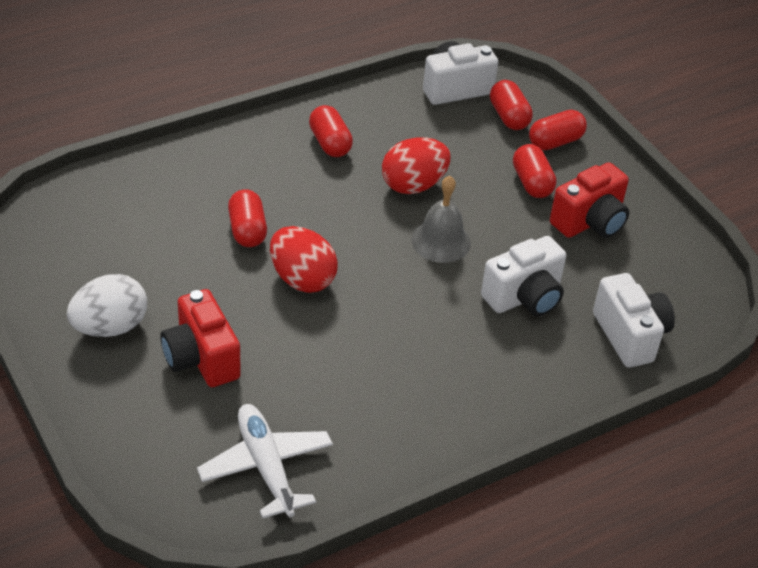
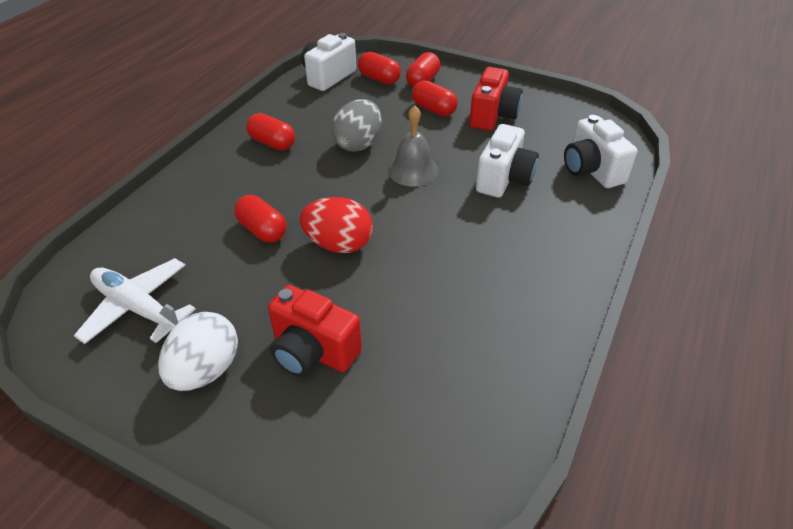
camera: 30 degrees left, 0 degrees up
(266, 466) = (452, 414): white plane -> white plane (138, 308)
(413, 185) = (358, 144): red egg -> grey egg
(630, 336) = (591, 170): white camera -> white camera turned 150 degrees counterclockwise

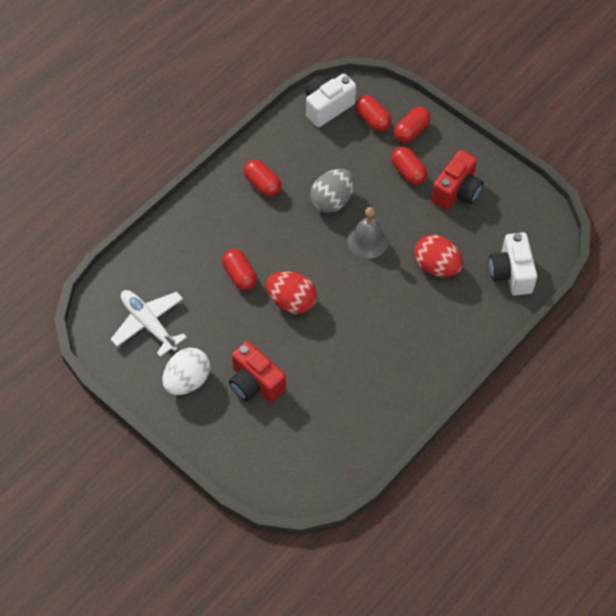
camera: 15 degrees right, 15 degrees up
(504, 179) = (436, 267): white camera -> red egg

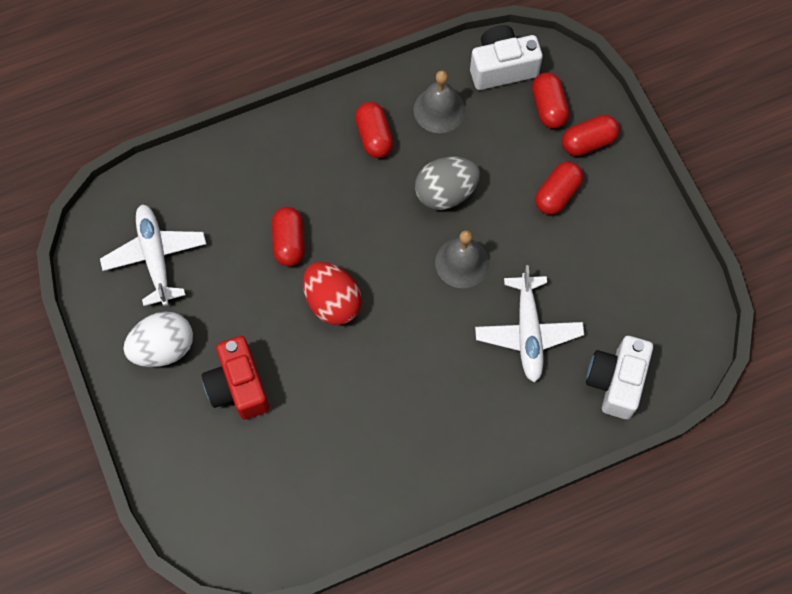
camera: 25 degrees right, 10 degrees up
(298, 150) = (439, 109): none -> grey bell
(408, 172) = (557, 194): red capsule -> red capsule turned 45 degrees clockwise
(436, 267) = (528, 332): red egg -> white plane
(457, 192) = (603, 245): red camera -> none

